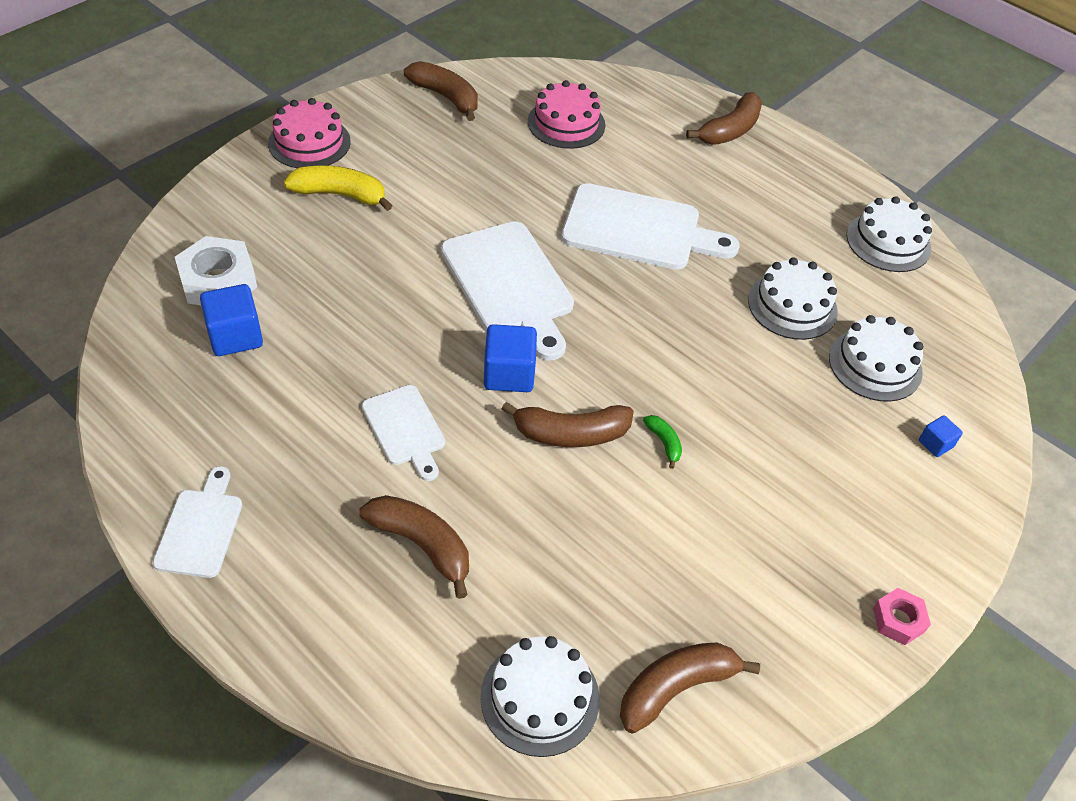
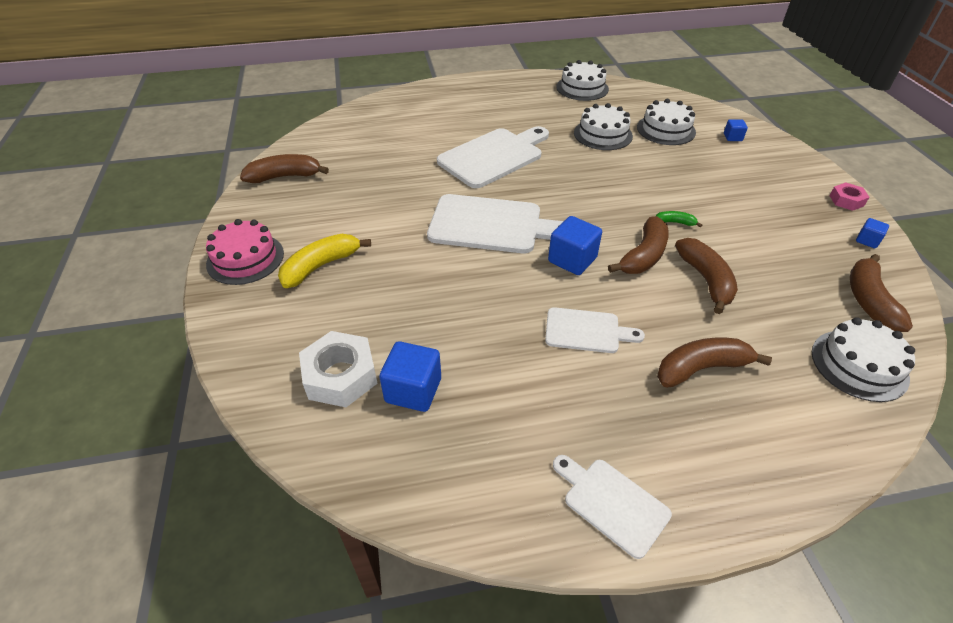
camera: 50 degrees left, 5 degrees down
(566, 123) = (372, 142): pink cake -> none
(730, 130) = (448, 93): brown banana -> brown banana (706, 280)
(816, 664) = (867, 240): none -> blue cube

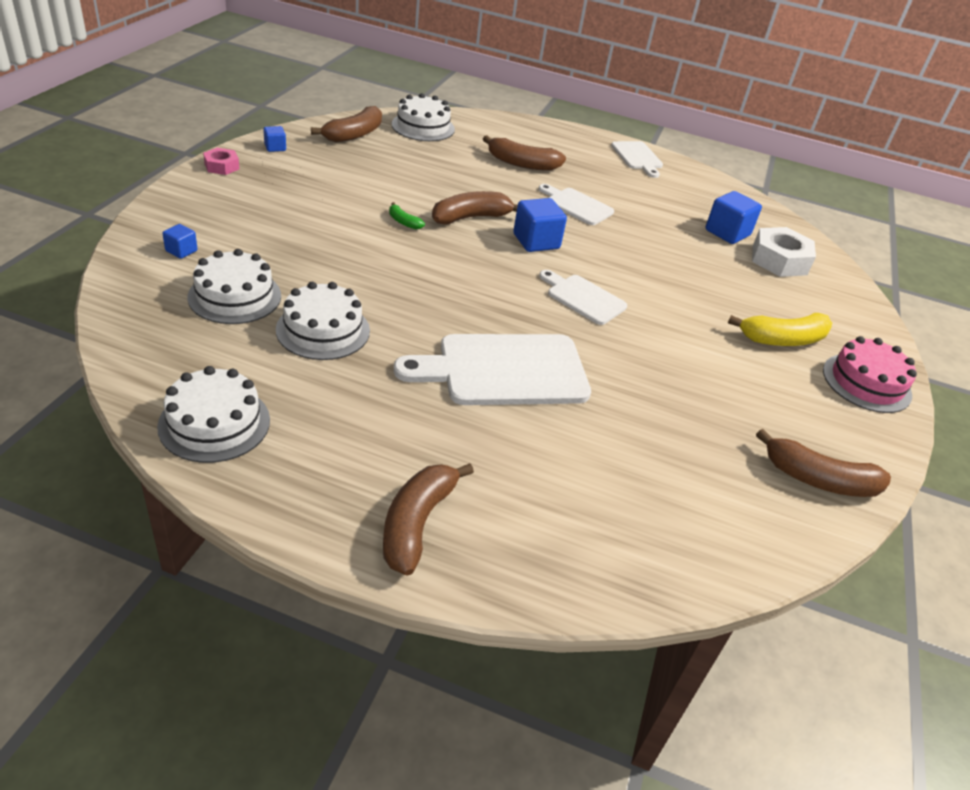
camera: 155 degrees left, 5 degrees down
(491, 225) = (583, 298): white cutting board -> white cutting board, size x0.56
(706, 280) = (446, 187): brown banana -> brown banana (417, 523)

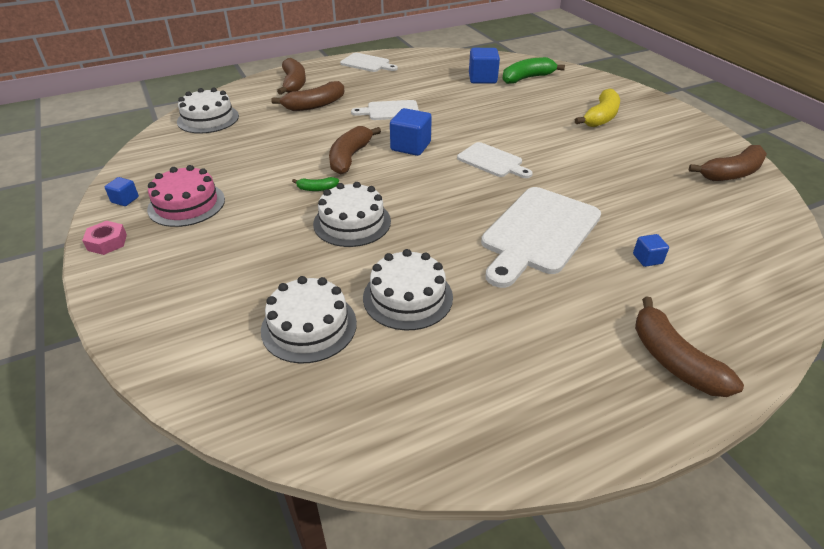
camera: 40 degrees left, 0 degrees up
(181, 251) = (202, 328): blue cube -> blue cube (647, 259)
(214, 423) = (471, 423): white cake -> white cake (352, 222)
(354, 134) = (169, 153): brown banana -> brown banana (294, 84)
(583, 298) = (492, 161): white cutting board -> white cutting board turned 135 degrees counterclockwise
(779, 260) = (527, 78): white nut -> green banana
(866, 382) = (660, 114): pink cake -> pink cake (186, 204)

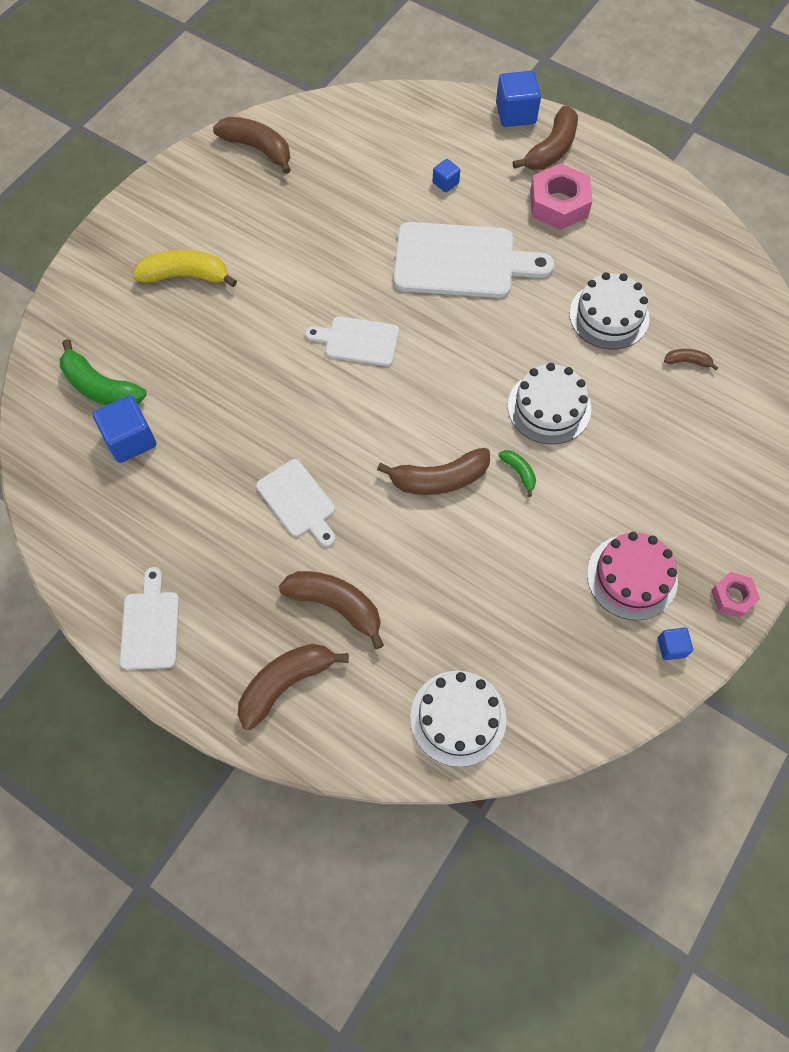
camera: 120 degrees left, 25 degrees up
(309, 326) = (687, 361): white cake -> brown banana
(410, 146) = (375, 431): blue cube -> blue cube (515, 113)
(492, 161) = (358, 341): white cutting board -> white cutting board turned 90 degrees counterclockwise
(579, 327) = (558, 204): none -> pink nut

